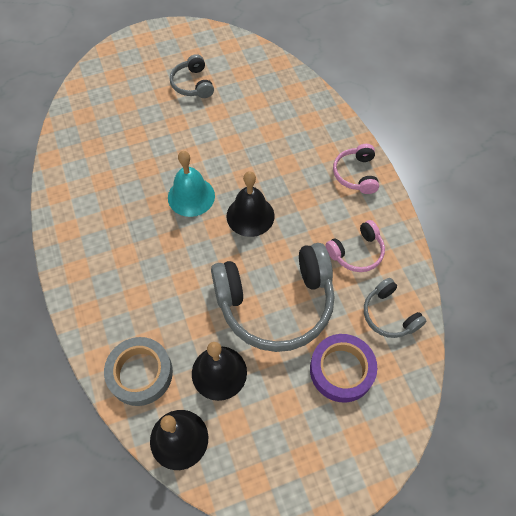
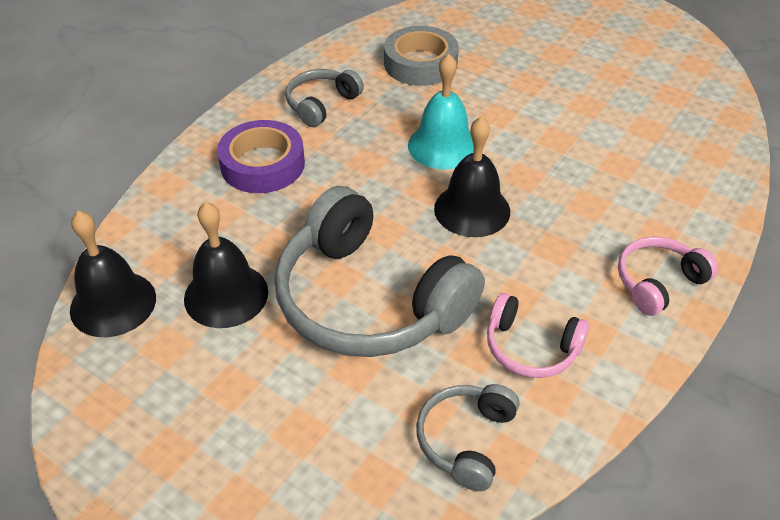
camera: 55 degrees right, 15 degrees down
(140, 373) = (173, 226): grey tape -> grey tape (420, 64)
(192, 84) = (598, 66): grey headphones -> grey headphones (321, 104)
(341, 370) = (328, 425): purple tape -> purple tape (262, 164)

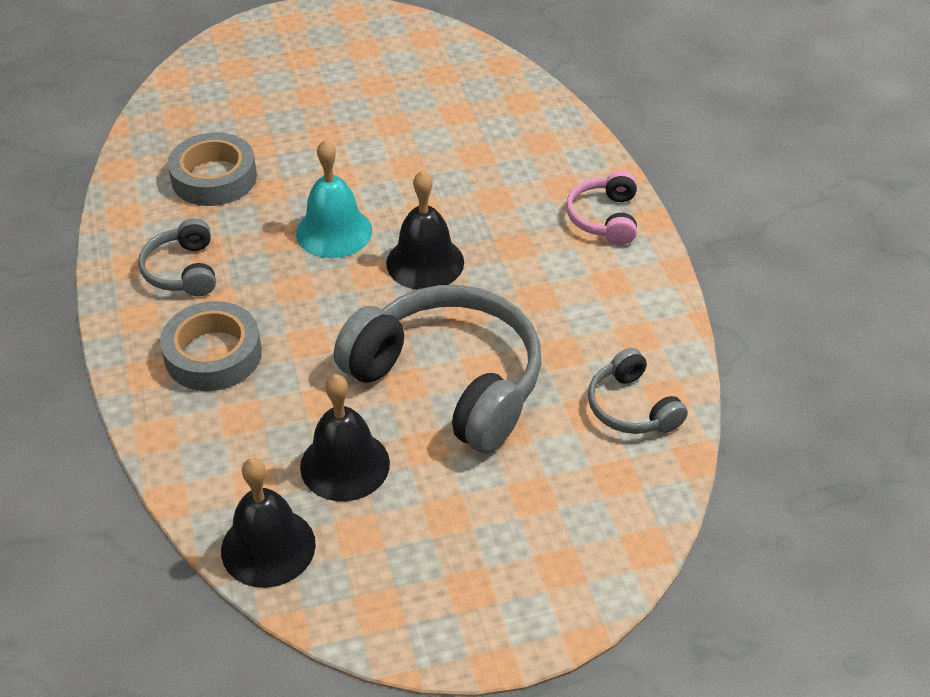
camera: 50 degrees left, 0 degrees up
(262, 164) = (213, 354): purple tape -> grey tape
(368, 300) = (449, 381): grey headphones -> grey headphones turned 135 degrees counterclockwise
(531, 348) = (590, 321): pink headphones -> none

